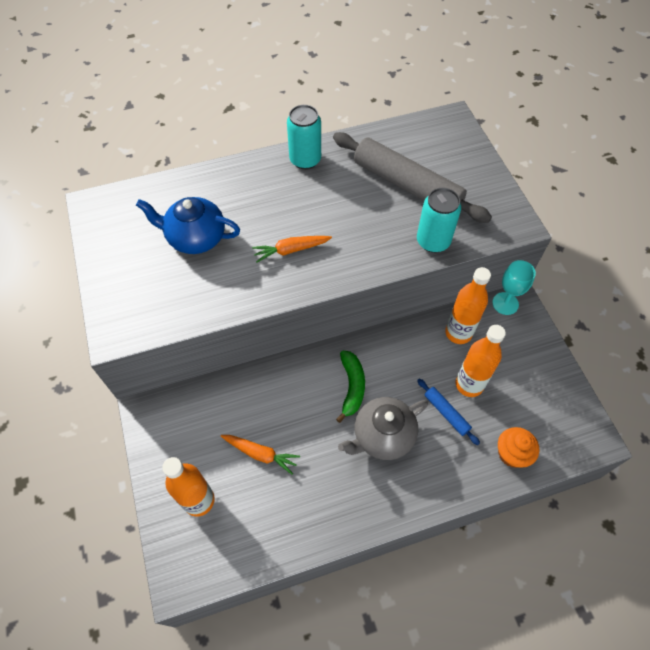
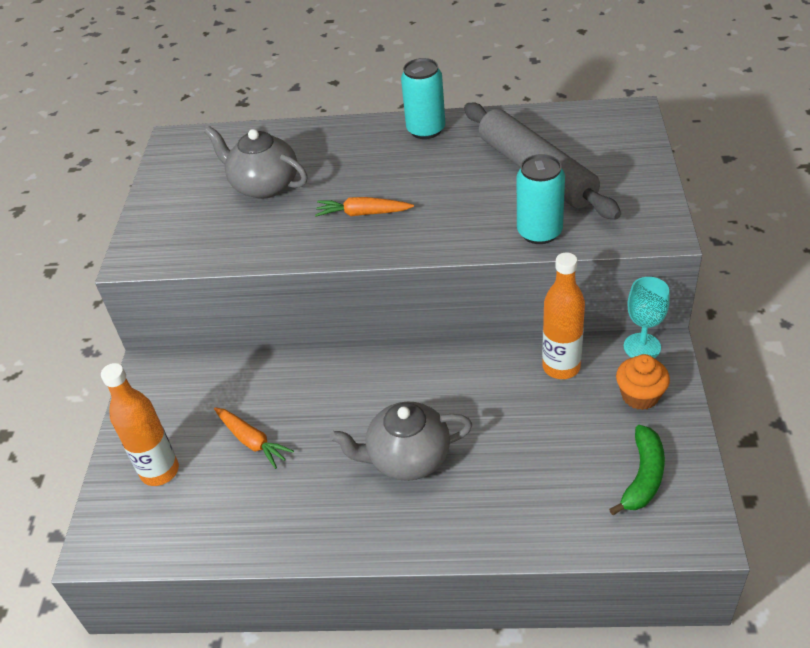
camera: 25 degrees right, 15 degrees down
(195, 238) = (264, 185): blue teapot -> grey teapot
(352, 387) = (395, 396): green banana -> green banana (643, 476)
(446, 413) = (502, 452): blue rolling pin -> none
(469, 384) = (548, 427): orange bottle -> none
(512, 453) = (570, 520): orange cupcake -> orange cupcake (640, 396)

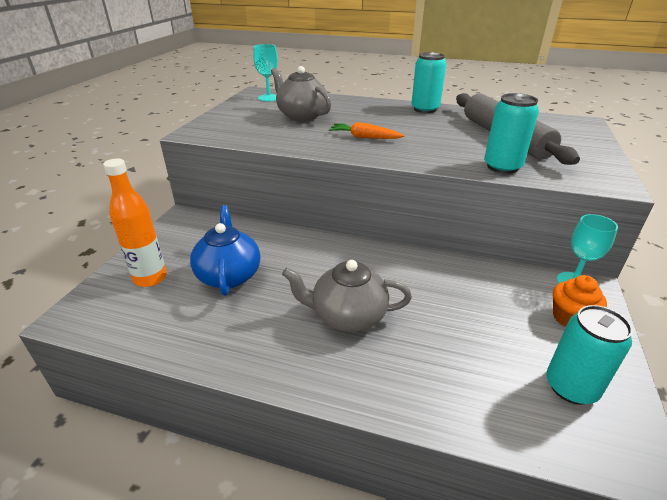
camera: 10 degrees right, 10 degrees down
(199, 151) = (269, 98): none -> turquoise goblet
(252, 441) = (229, 275): orange carrot -> blue teapot
(561, 367) = (498, 281): orange bottle -> none
(643, 476) = (571, 387): green banana -> turquoise can

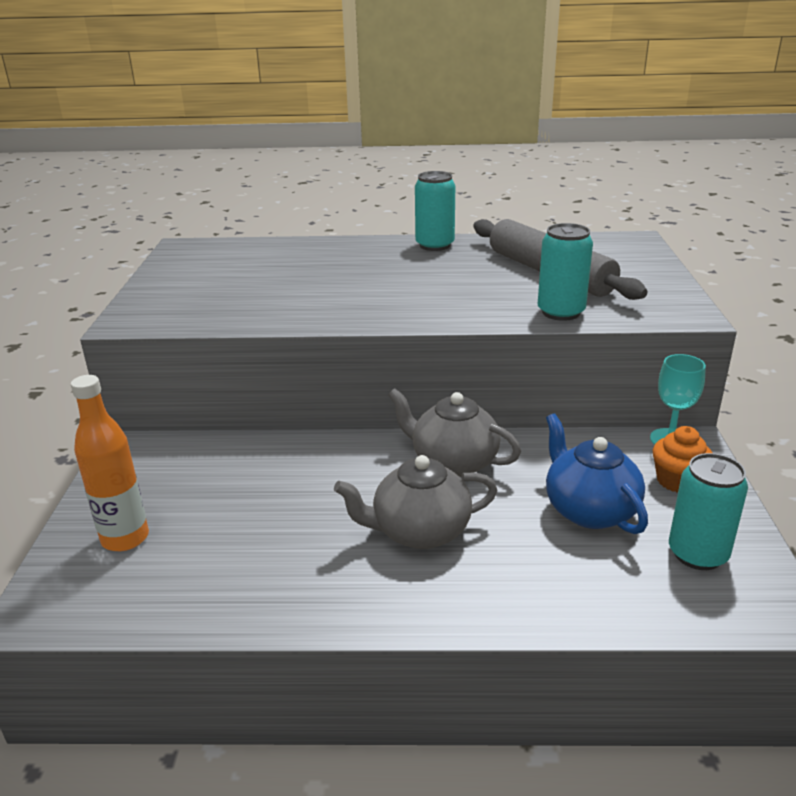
camera: 15 degrees left, 5 degrees down
(229, 275) = (238, 512): blue teapot -> blue teapot (589, 510)
(269, 98) = (206, 253): turquoise goblet -> none
(301, 116) = (271, 276): grey teapot -> grey teapot (453, 461)
(364, 137) = (373, 296): orange carrot -> none

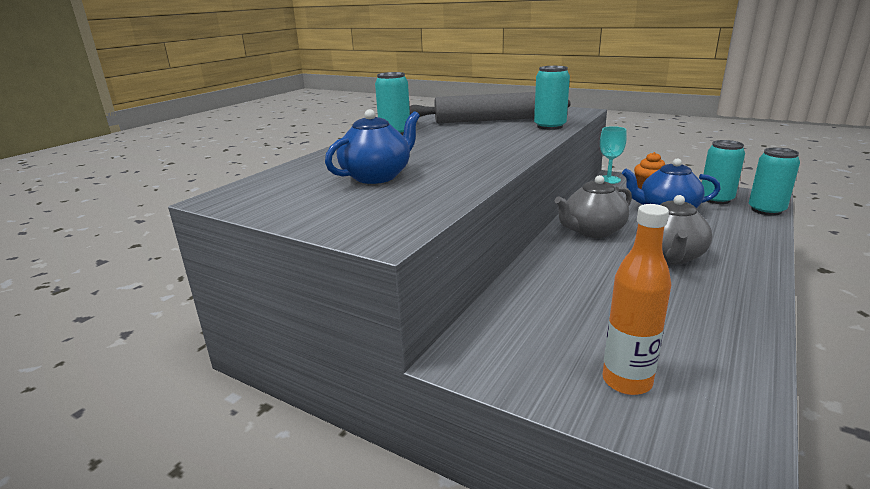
camera: 60 degrees left, 5 degrees down
(275, 279) = (377, 176): none -> blue teapot
(702, 614) = (766, 210): none -> turquoise can

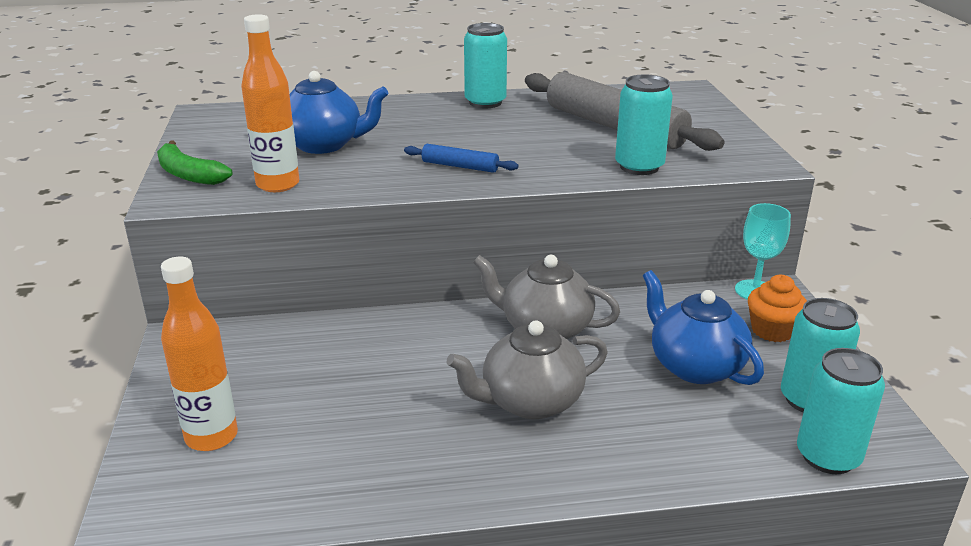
camera: 50 degrees right, 5 degrees up
(344, 224) = (189, 174): none -> green banana
(425, 200) = (278, 184): none -> orange bottle
(484, 154) = (460, 166): none -> blue rolling pin

